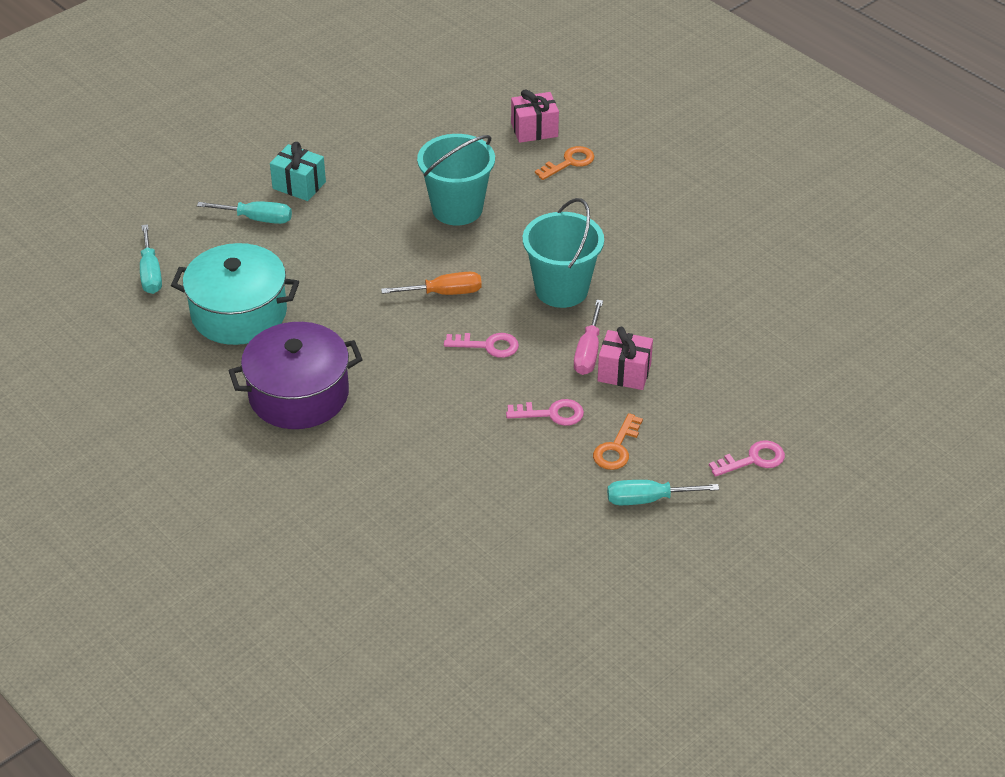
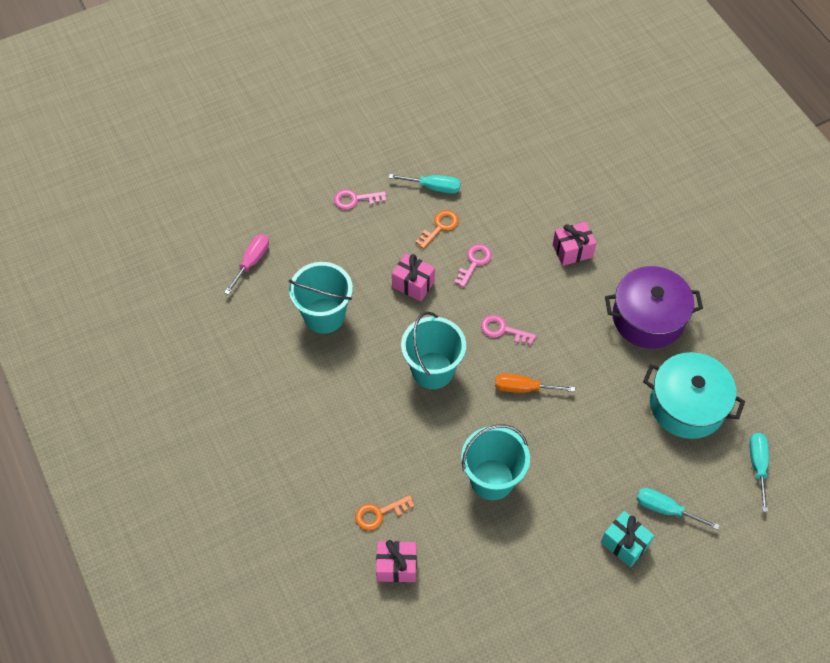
camera: 165 degrees left, 15 degrees up
(418, 455) = (572, 251): none -> pink gift
(551, 414) = (474, 262): pink key -> pink key turned 105 degrees clockwise
(588, 352) = (432, 307): pink screwdriver -> pink screwdriver (252, 262)
(721, 318) = (324, 315): none -> turquoise bucket

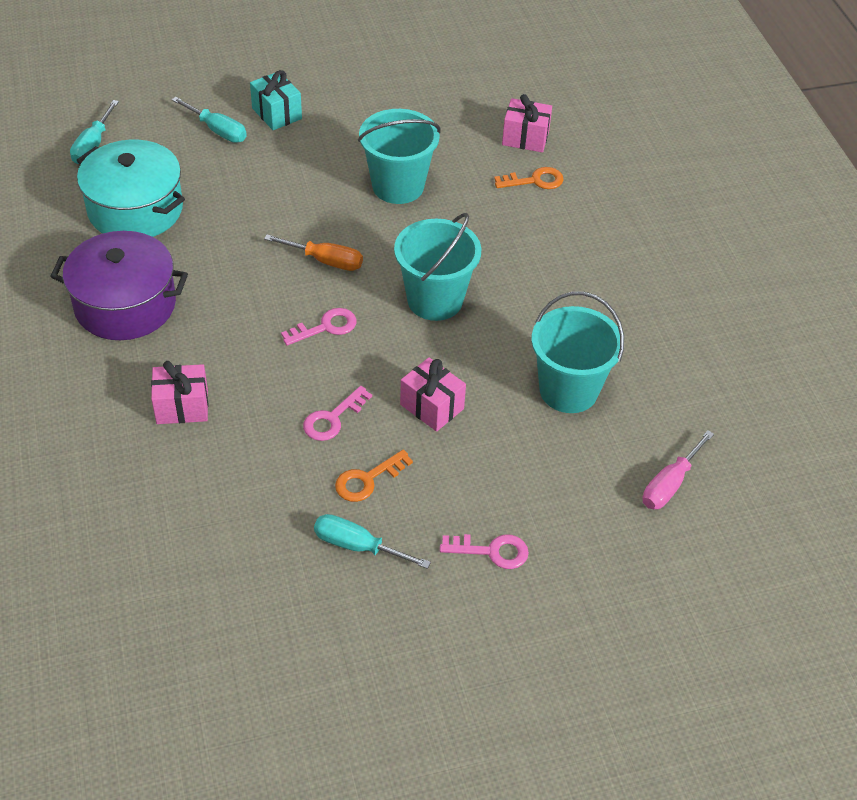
camera: 170 degrees left, 10 degrees down
(503, 330) = (325, 327): pink key -> pink key turned 60 degrees counterclockwise

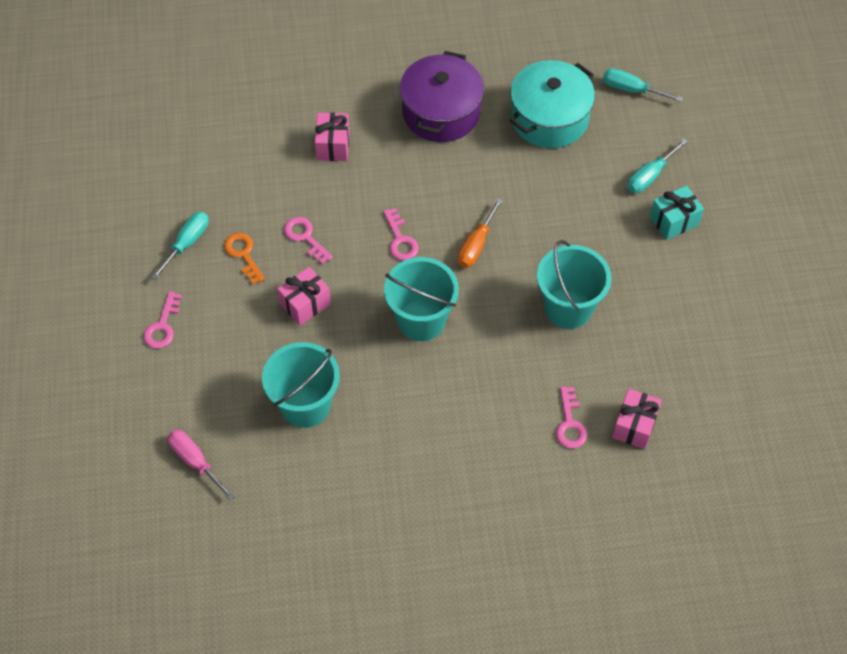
camera: 100 degrees right, 10 degrees up
(534, 181) = (570, 423): orange key -> pink key

